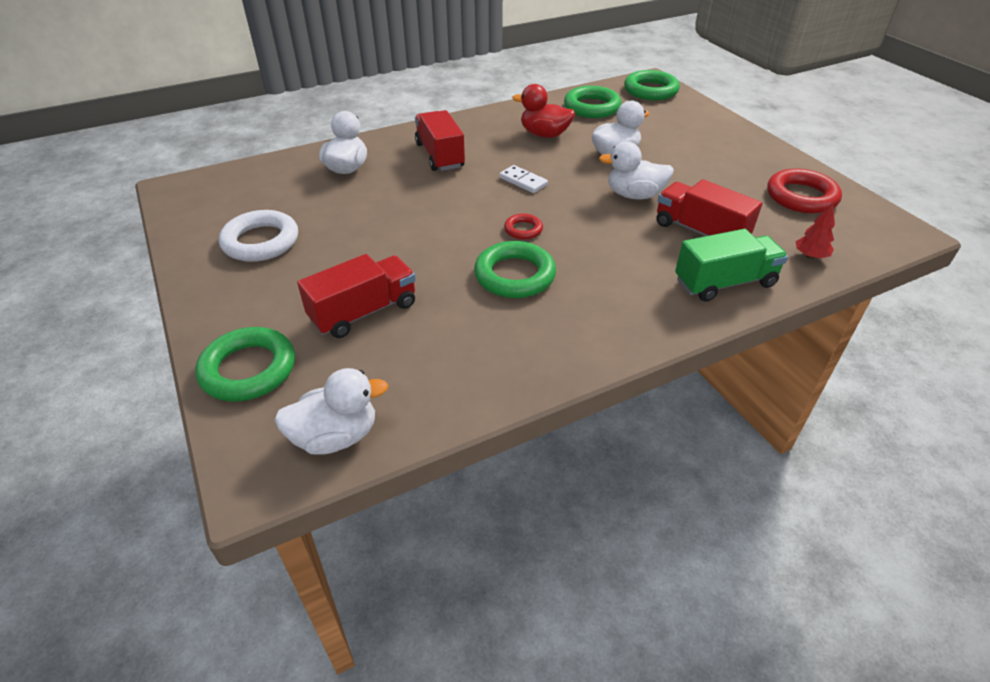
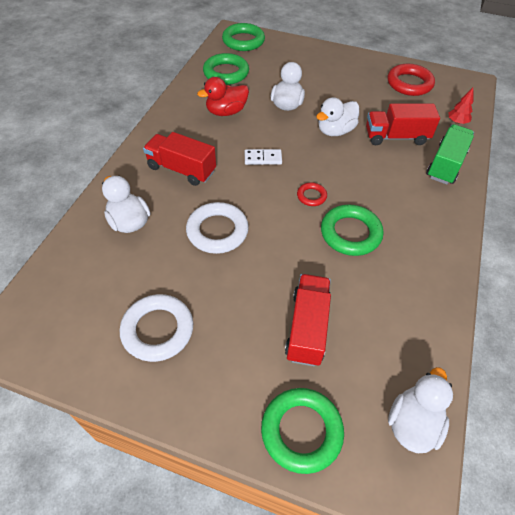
camera: 45 degrees left, 10 degrees up
(401, 209) = (217, 231): none -> white ring

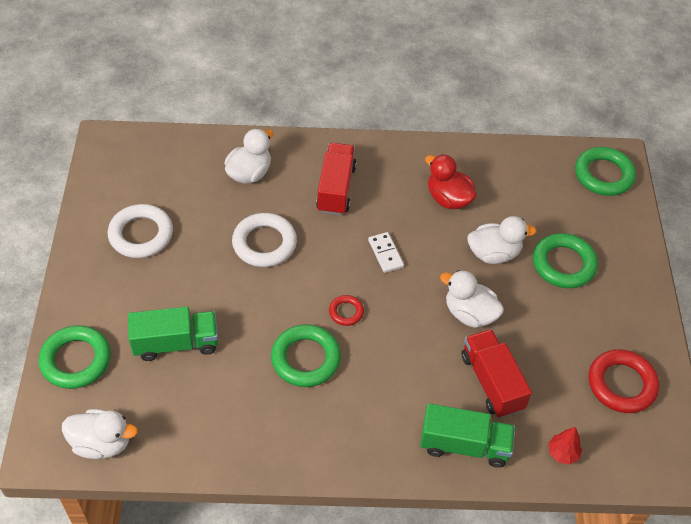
camera: 70 degrees right, 0 degrees up
(226, 73) = (523, 177): green ring -> green ring (563, 264)
(307, 327) = (176, 343): red truck -> green truck

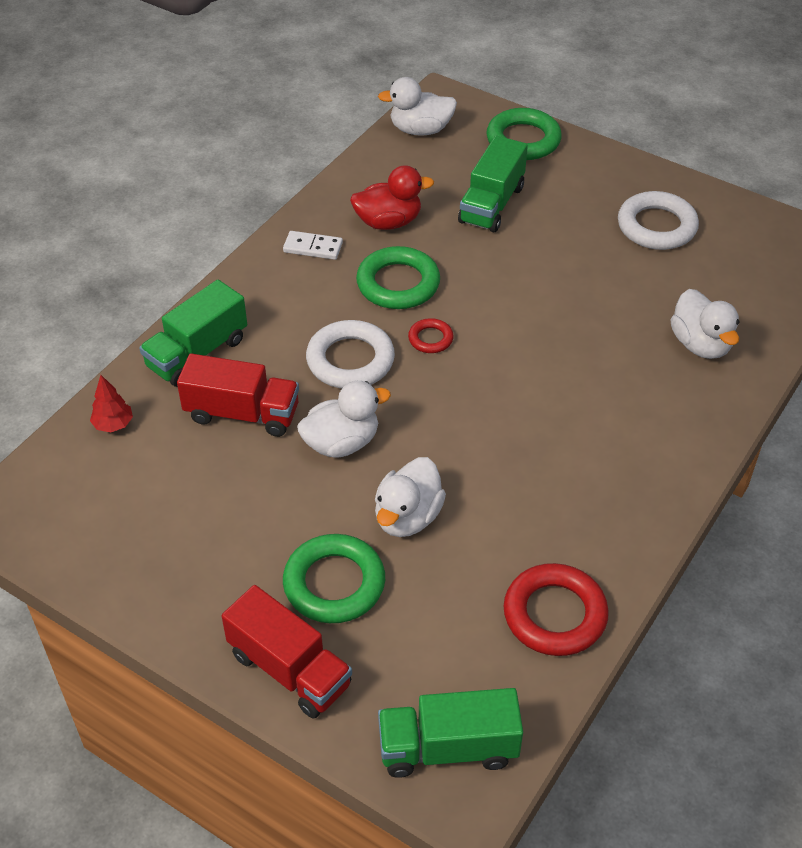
camera: 125 degrees right, 5 degrees down
(102, 443) = (420, 130): white duck -> white duck turned 45 degrees clockwise
(264, 243) = (577, 314): white ring -> white ring (350, 360)
(336, 189) = (623, 413): red truck -> red truck (289, 669)
(385, 253) = (486, 411): white domino -> white domino (313, 247)
(448, 199) = (531, 520): red duck -> red duck (388, 222)
(603, 175) = (448, 748): green ring -> green truck
(621, 384) = (131, 530): red ring -> red ring (554, 614)

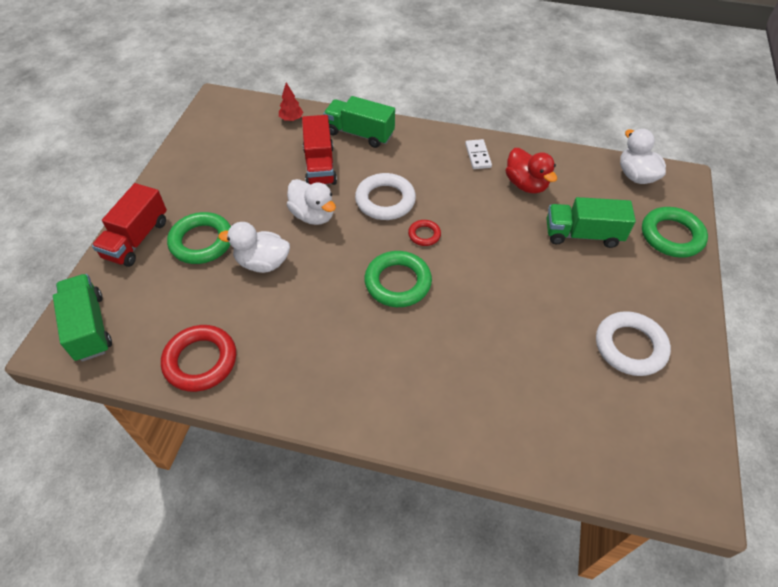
camera: 70 degrees right, 5 degrees up
(398, 284) = (468, 205): green ring -> green ring (398, 282)
(700, 344) = (504, 406): white duck -> none

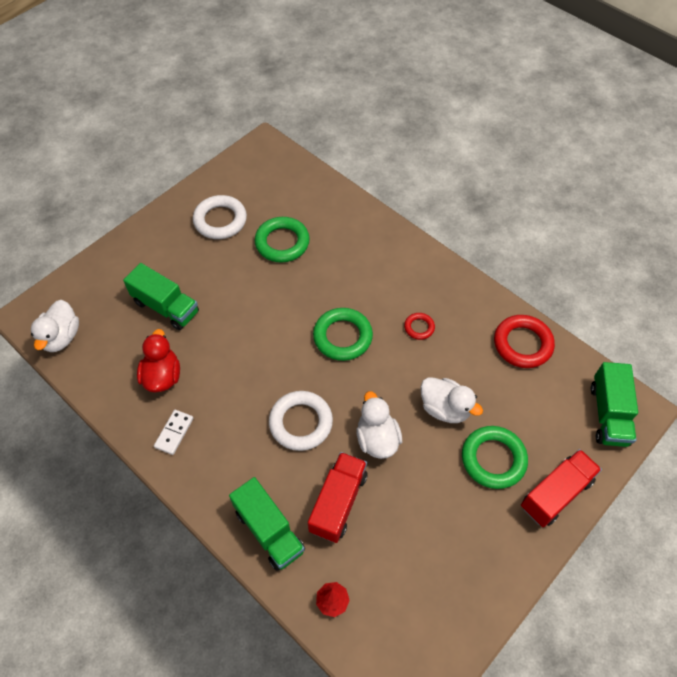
camera: 150 degrees left, 5 degrees up
(424, 235) = (291, 369): red ring -> red ring (419, 327)
(671, 236) = (102, 274): green ring -> green ring (282, 243)

